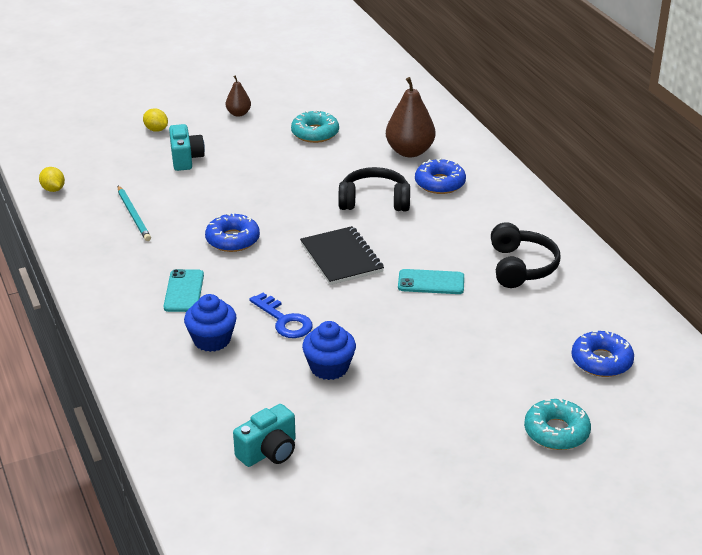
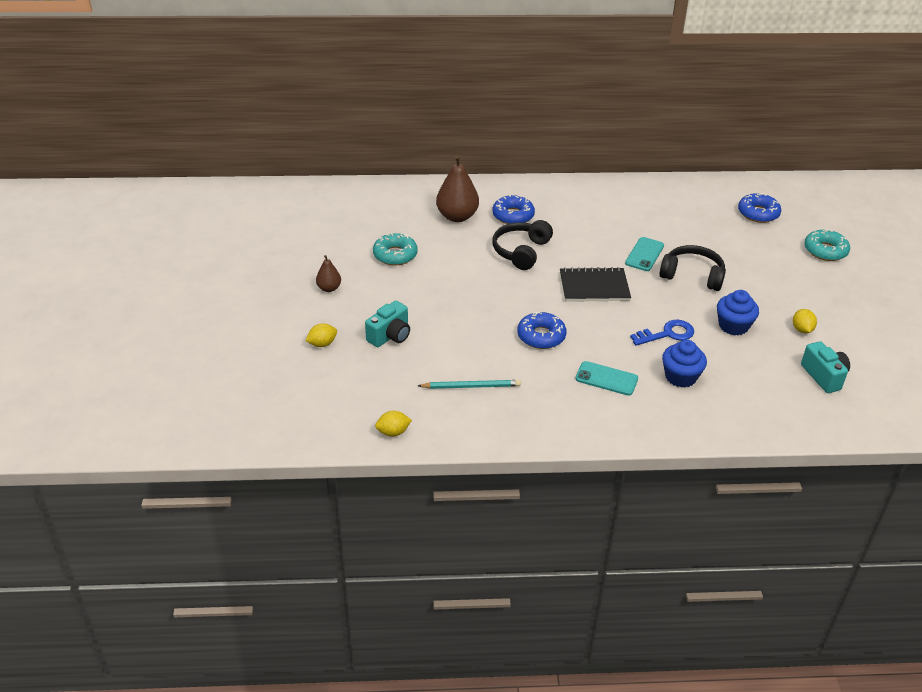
camera: 70 degrees left, 5 degrees up
(186, 159) = (390, 336): turquoise camera -> turquoise camera turned 120 degrees clockwise
(355, 425) = (802, 329): none -> yellow lemon
(521, 267) = (641, 212): black headphones -> black headphones (692, 275)

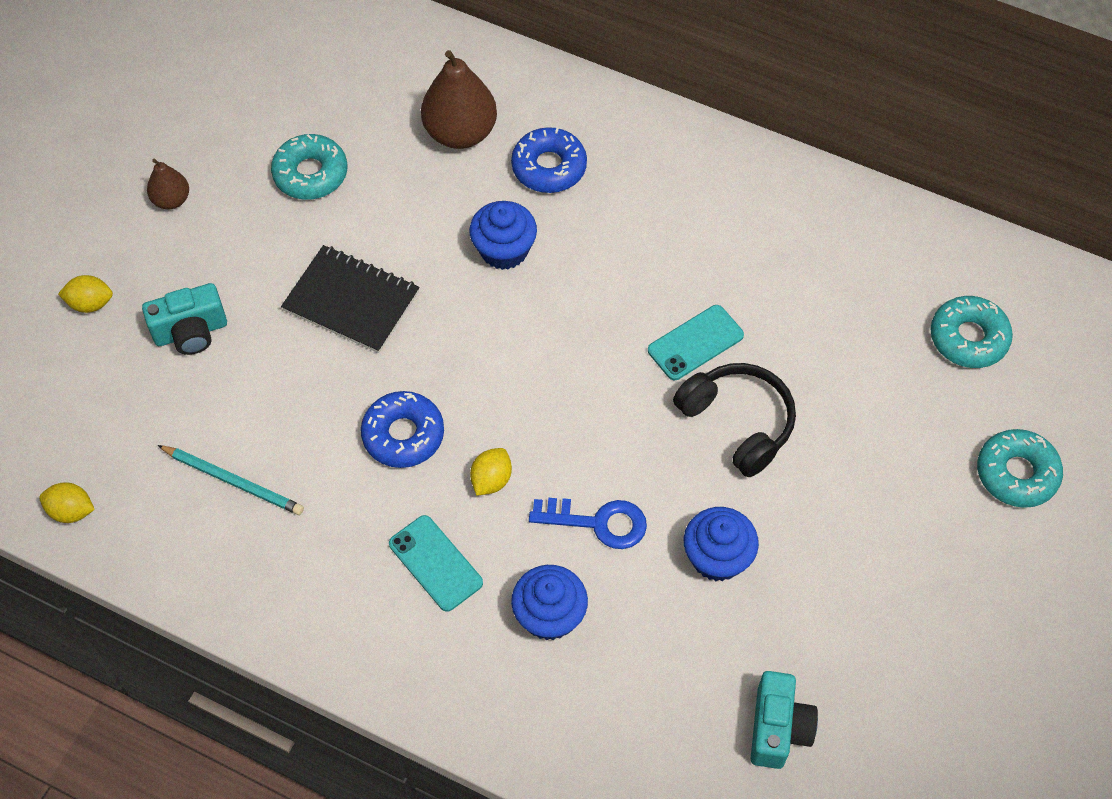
camera: 30 degrees right, 20 degrees up
(521, 251) = (504, 250): black headphones -> blue cupcake
(594, 287) = (560, 374): black notebook -> black notebook (351, 301)
(758, 213) = (968, 338): blue donut -> turquoise donut
(802, 329) = (824, 619): yellow lemon -> yellow lemon (491, 480)

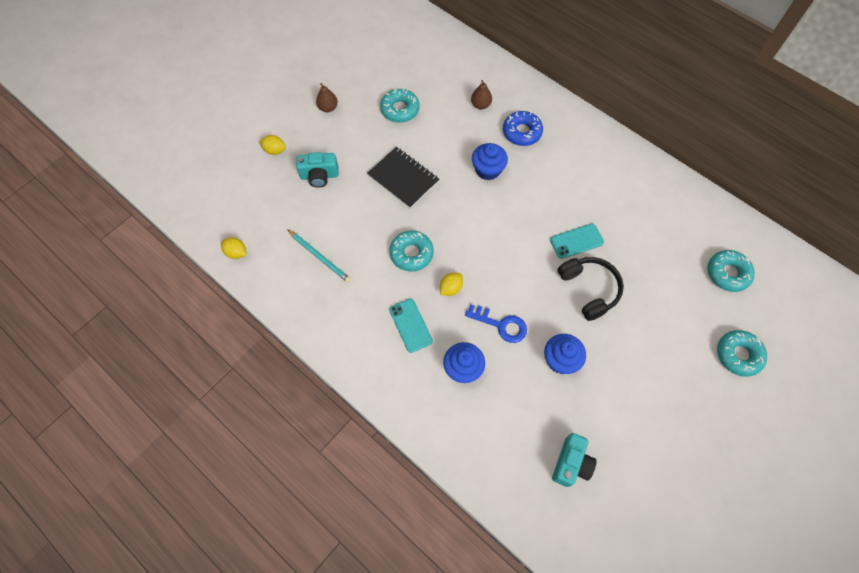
camera: 15 degrees right, 5 degrees up
(403, 435) = (411, 253): blue donut -> turquoise donut
(460, 133) = (480, 105): brown pear -> brown pear, size x0.54

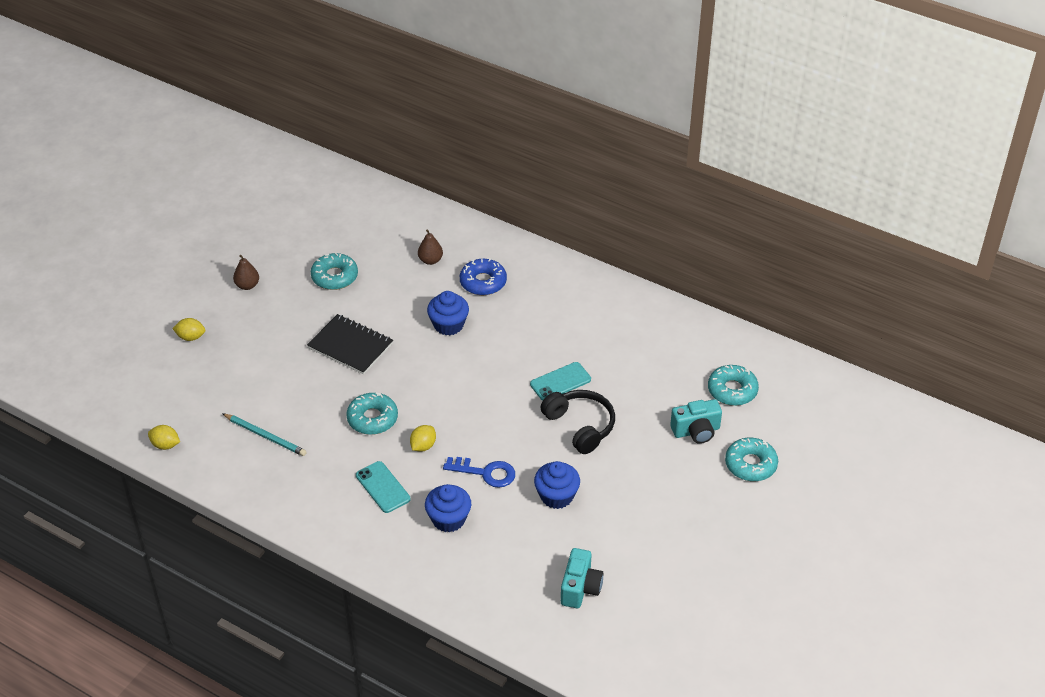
camera: 10 degrees left, 20 degrees down
(319, 176) = (250, 356): turquoise camera -> turquoise camera (696, 431)

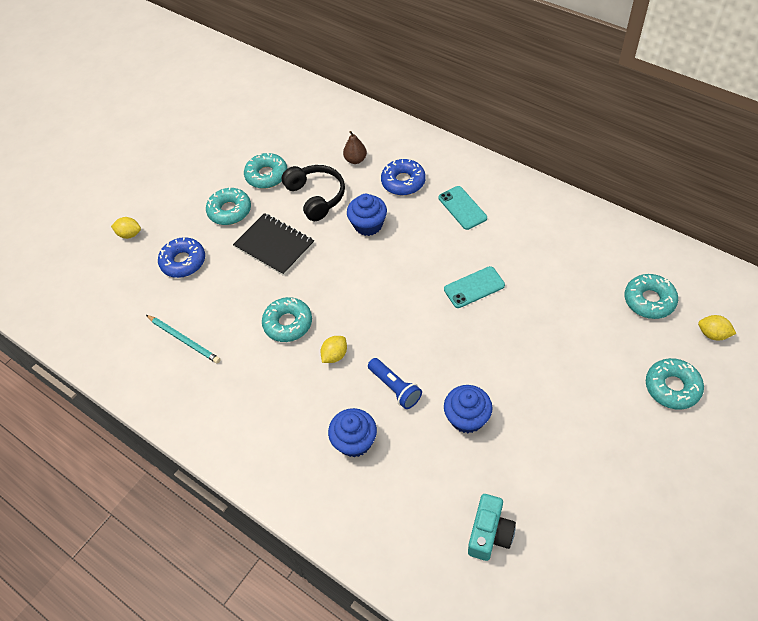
camera: 10 degrees right, 10 degrees up
(165, 445) = (89, 347): yellow lemon -> yellow lemon (712, 334)
(247, 285) = (187, 183): brown pear -> none
(254, 363) = (183, 262): none -> blue donut
(298, 313) = (230, 211): none -> turquoise donut
(383, 487) = (291, 401): turquoise phone -> turquoise phone (462, 208)
(485, 473) = (395, 388): blue key -> blue flashlight
(580, 426) = (493, 337): black headphones -> black headphones (316, 197)
(696, 431) = (613, 346): turquoise camera -> none

